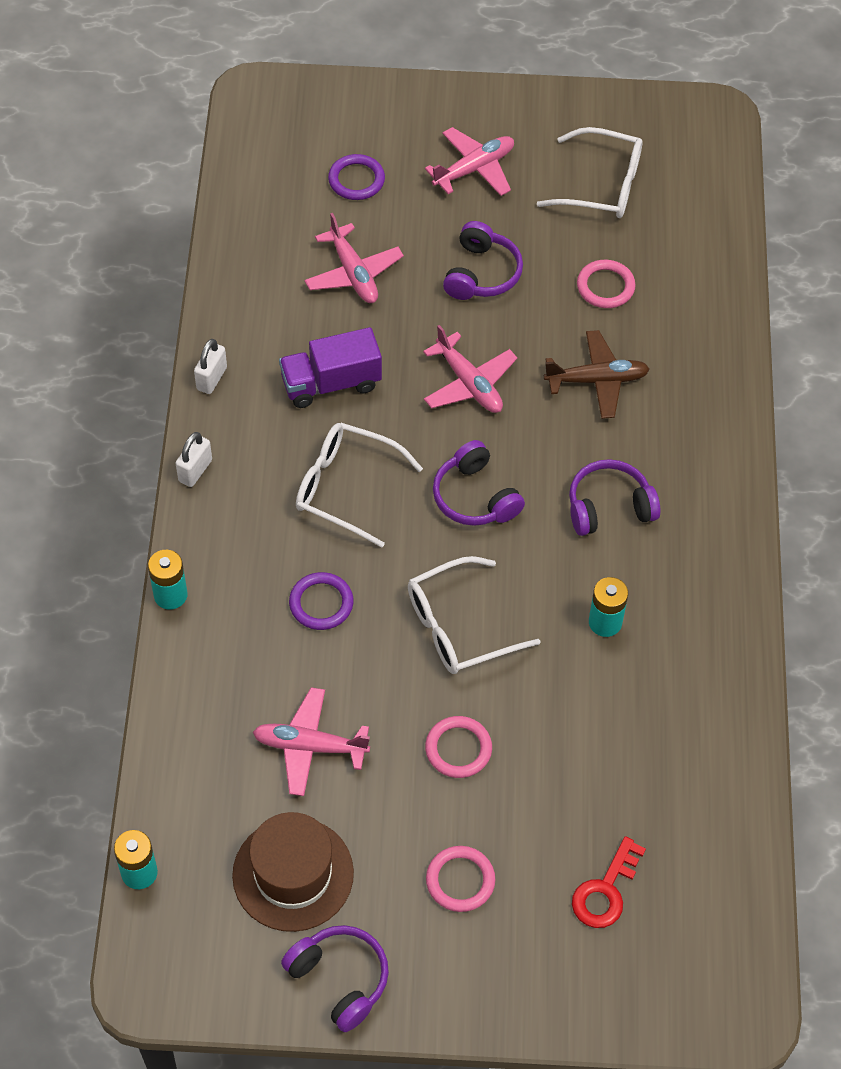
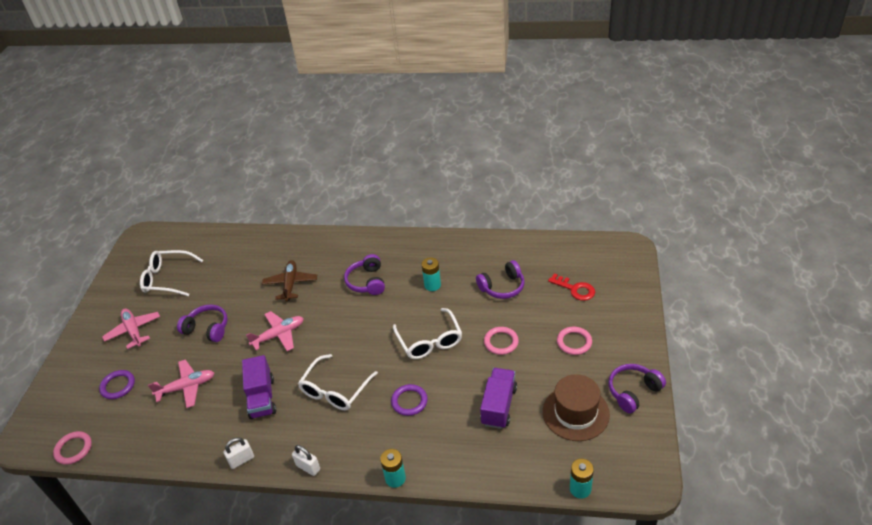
camera: 80 degrees left, 15 degrees down
(211, 378) = (241, 460): white padlock -> white padlock turned 60 degrees counterclockwise
(310, 746) = (499, 406): pink plane -> purple truck
(475, 497) = (351, 333): purple headphones -> purple headphones (502, 287)
(602, 185) = (167, 278): white glasses -> white glasses turned 105 degrees counterclockwise
(605, 286) = (233, 279): pink ring -> pink ring (73, 449)

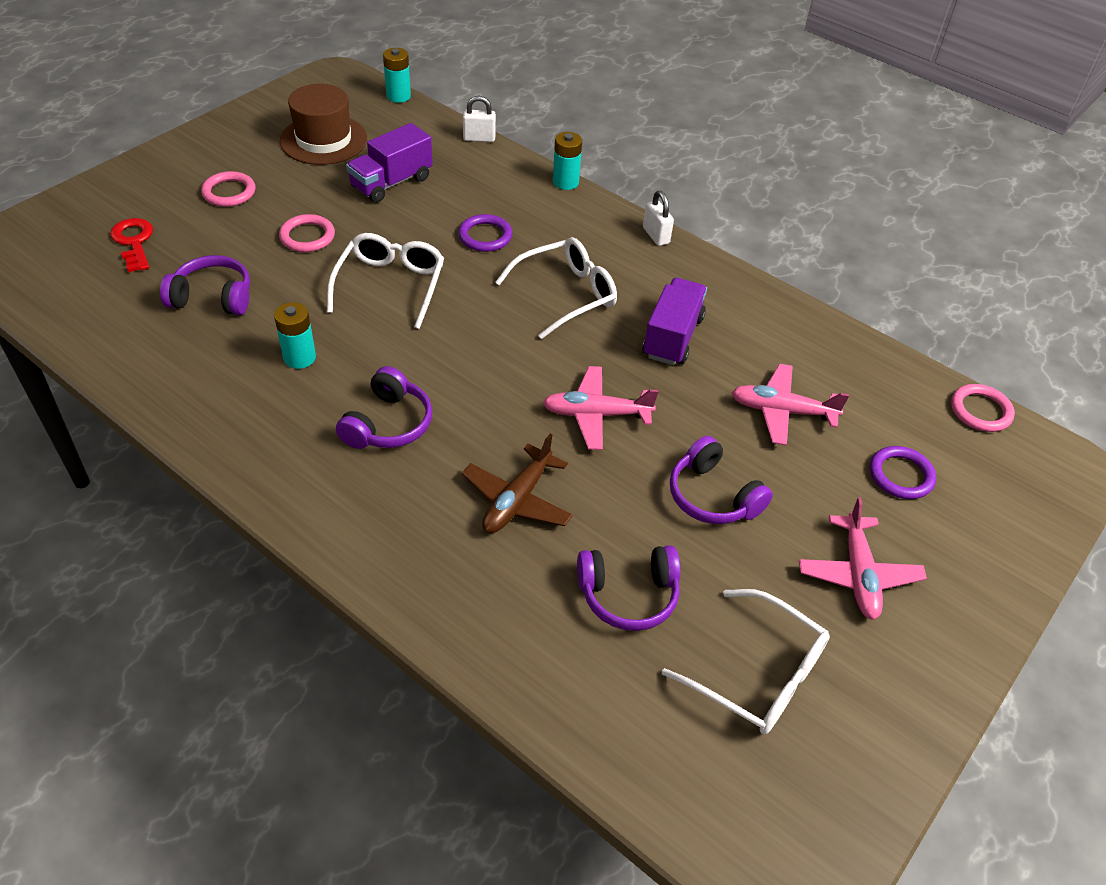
camera: 155 degrees left, 5 degrees up
(241, 460) = (734, 281): white padlock -> white padlock (479, 138)
(633, 391) = (244, 126): purple headphones -> purple headphones (628, 595)

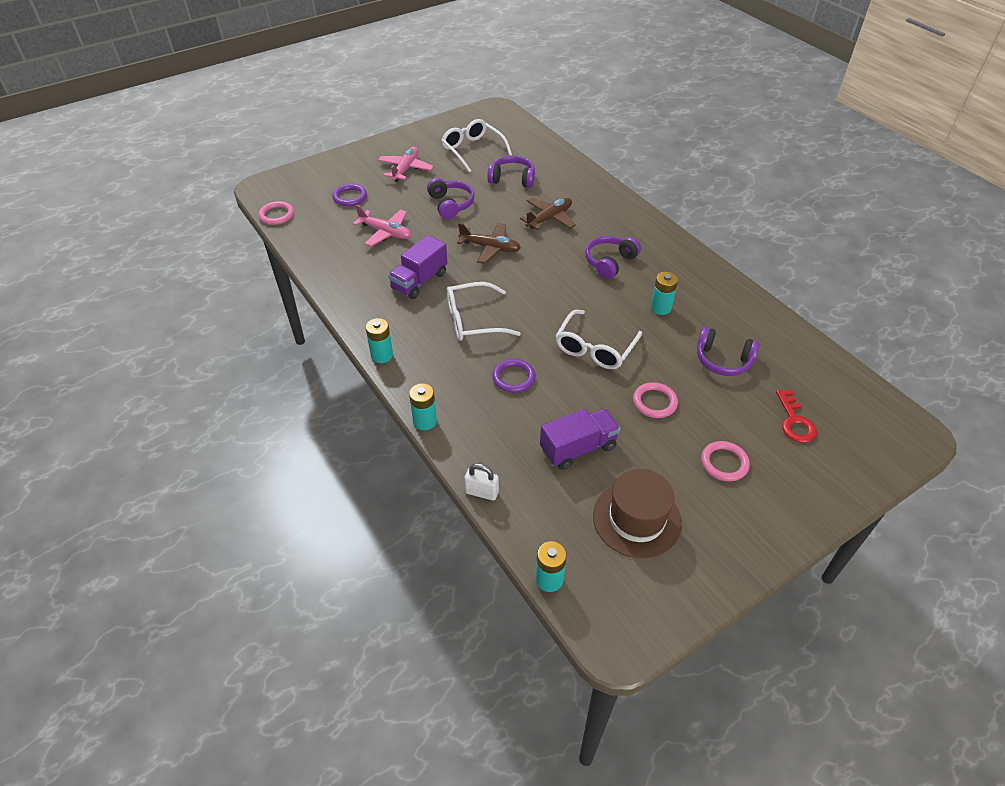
camera: 160 degrees left, 0 degrees up
(596, 414) = (490, 248): pink plane -> brown plane
(656, 235) = (382, 355): white padlock -> turquoise battery

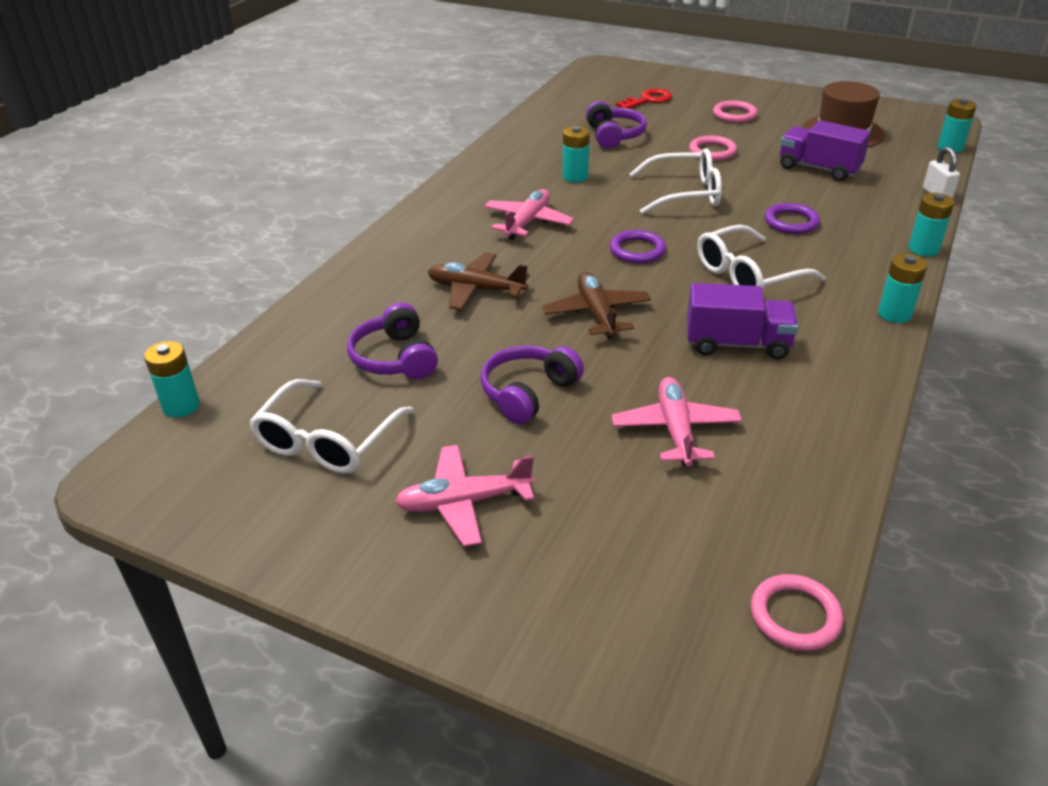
camera: 120 degrees left, 10 degrees down
(350, 197) = (627, 534): purple ring -> purple ring (637, 250)
(473, 320) = (747, 275): white glasses -> white glasses turned 105 degrees clockwise
(529, 125) = (181, 406): none -> turquoise battery
(609, 262) = (528, 222): purple headphones -> pink plane

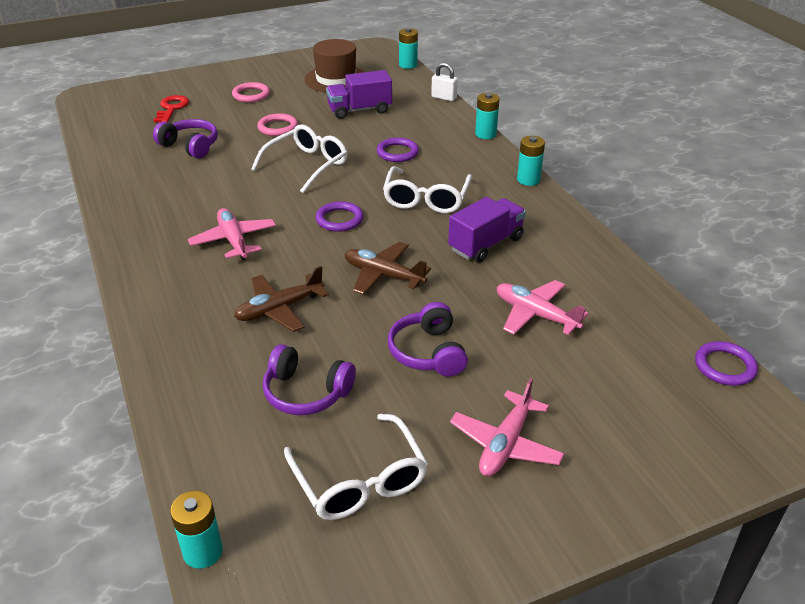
camera: 50 degrees left, 0 degrees up
(575, 177) = (212, 190): turquoise battery -> none
(795, 616) = (724, 366): pink ring -> purple ring

